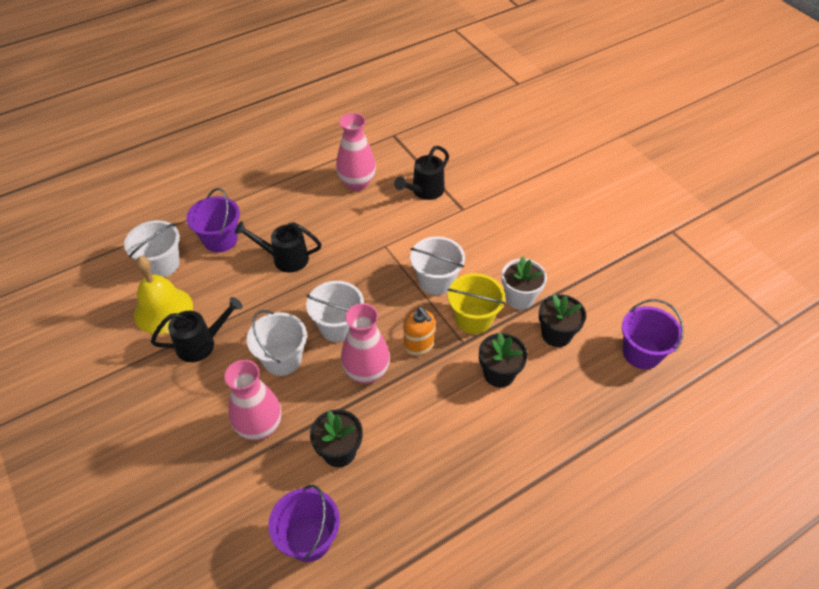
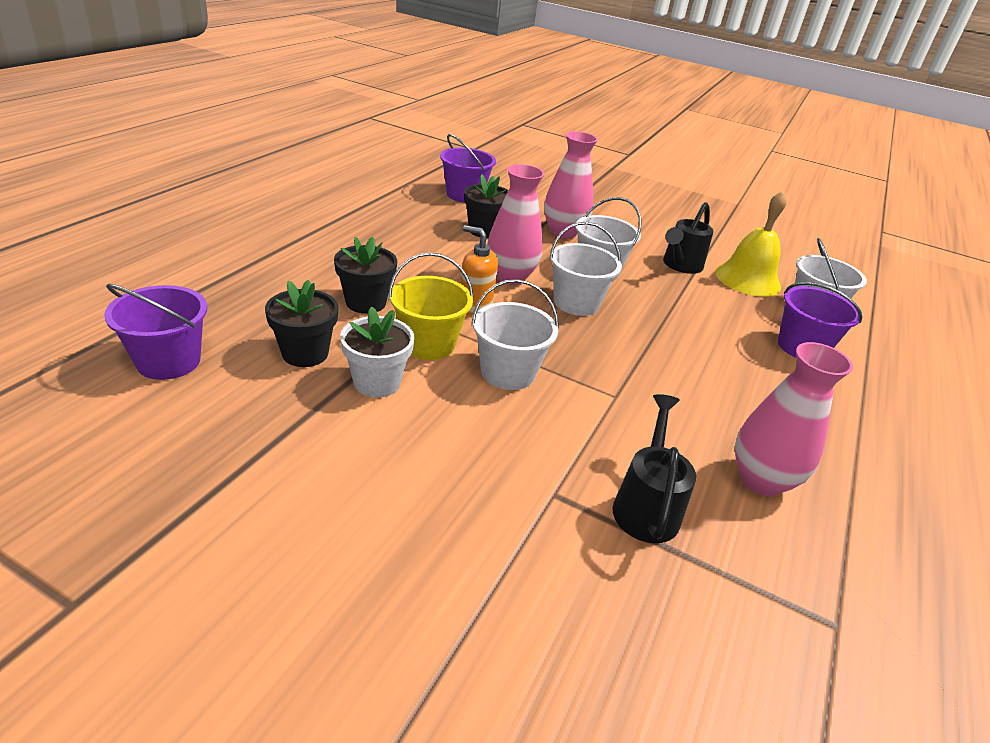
camera: 145 degrees right, 15 degrees down
(285, 258) = (710, 348): black watering can -> none

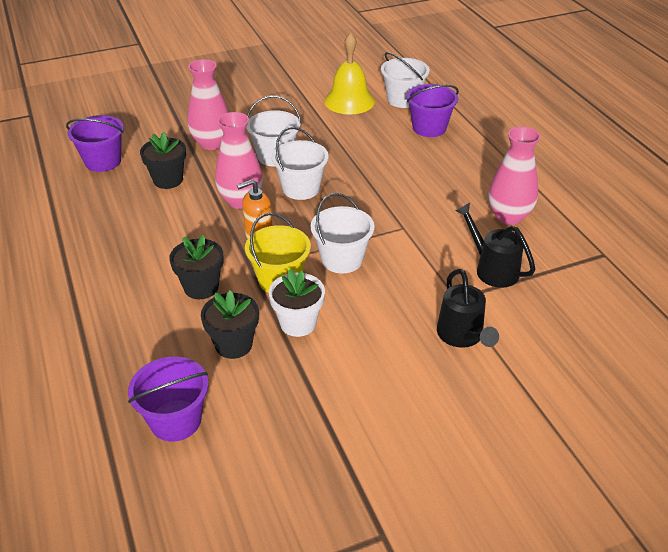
camera: 45 degrees left, 5 degrees up
(680, 265) = (307, 118): black watering can -> black watering can (462, 336)

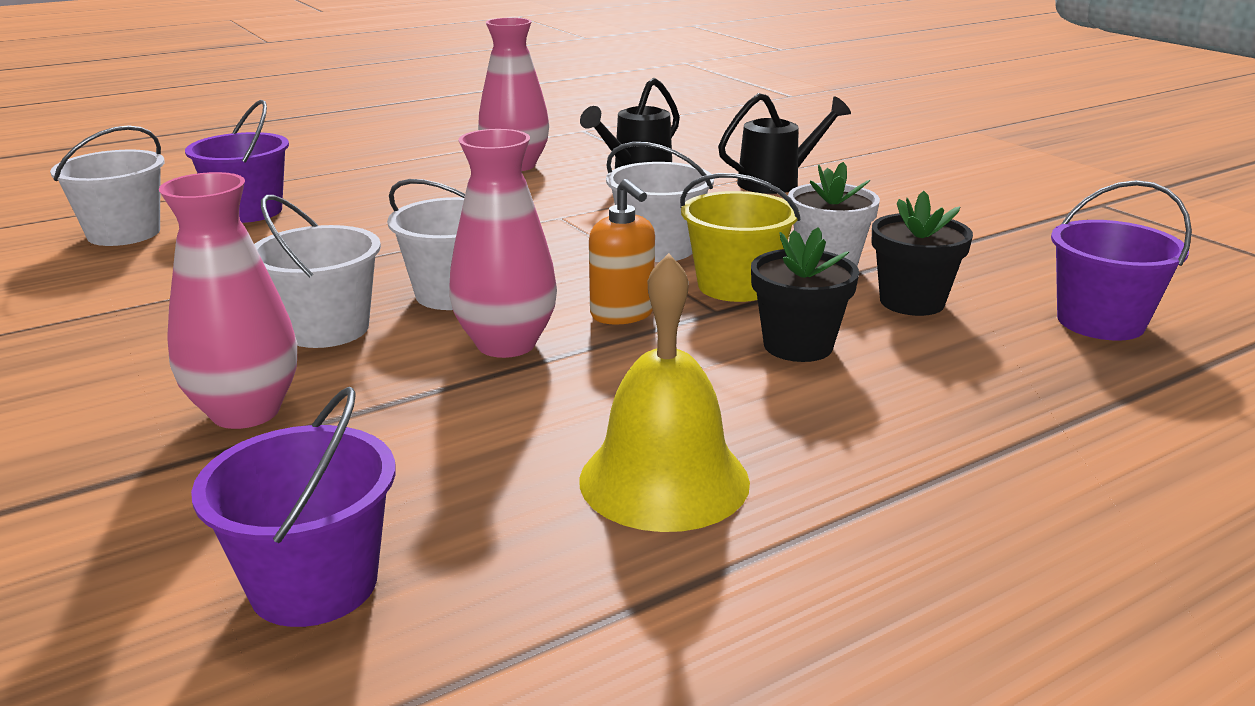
camera: 100 degrees left, 15 degrees down
(168, 180) = (425, 445): black flower pot -> none
(349, 101) = (100, 277): yellow bell -> yellow bell (664, 480)

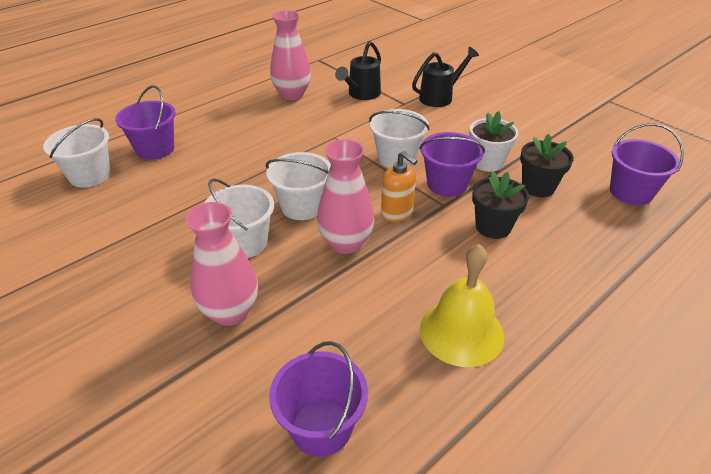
camera: 10 degrees left, 15 degrees up
(736, 286) = (447, 184): yellow bucket -> purple bucket

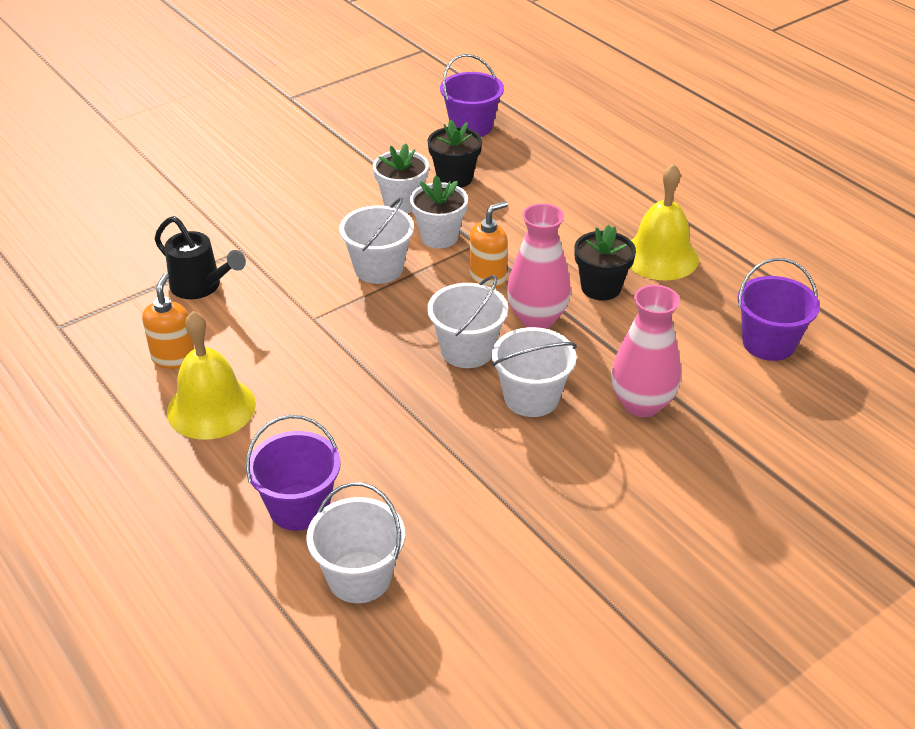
camera: 85 degrees left, 0 degrees up
(247, 111) = (211, 407): none -> yellow bell
(292, 94) = (174, 358): pink vase -> orange soap dispenser
(440, 97) = (235, 217): black watering can -> none
(447, 184) = (439, 237): purple bucket -> white flower pot
(493, 227) = (517, 217): black flower pot -> black flower pot (601, 288)

